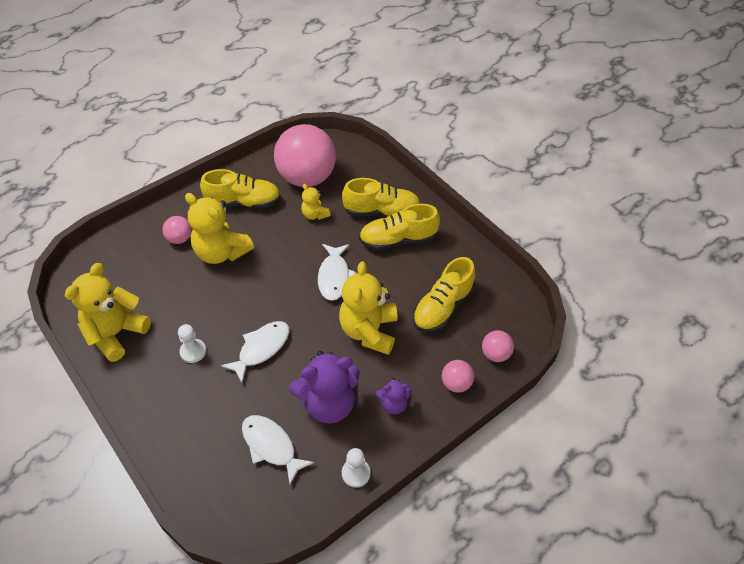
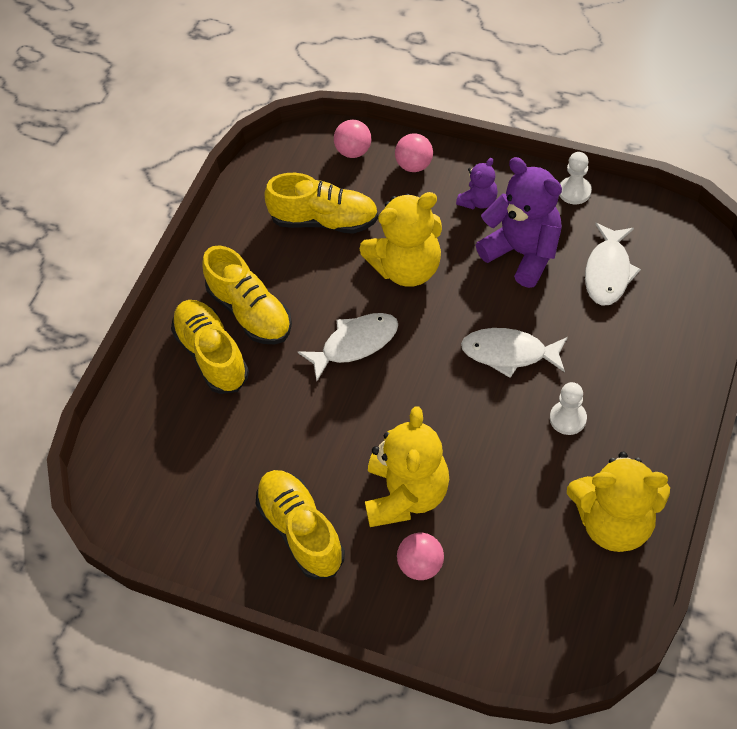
camera: 115 degrees left, 5 degrees up
(307, 177) = (201, 480): pink ball -> none
(315, 214) = (267, 427): yellow teddy bear -> none
(394, 404) = (478, 201): purple teddy bear -> purple teddy bear turned 75 degrees clockwise

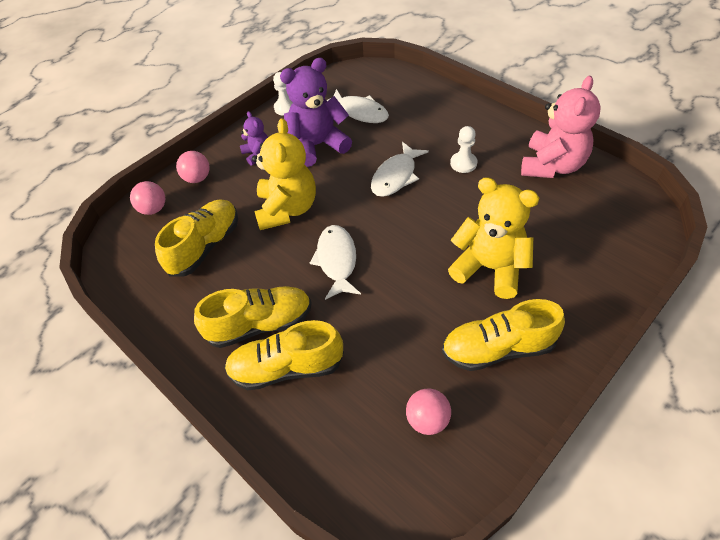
camera: 70 degrees left, 5 degrees down
(421, 565) = (554, 277): pink ball -> pink ball (427, 420)
(614, 522) = (552, 165): yellow teddy bear -> pink teddy bear

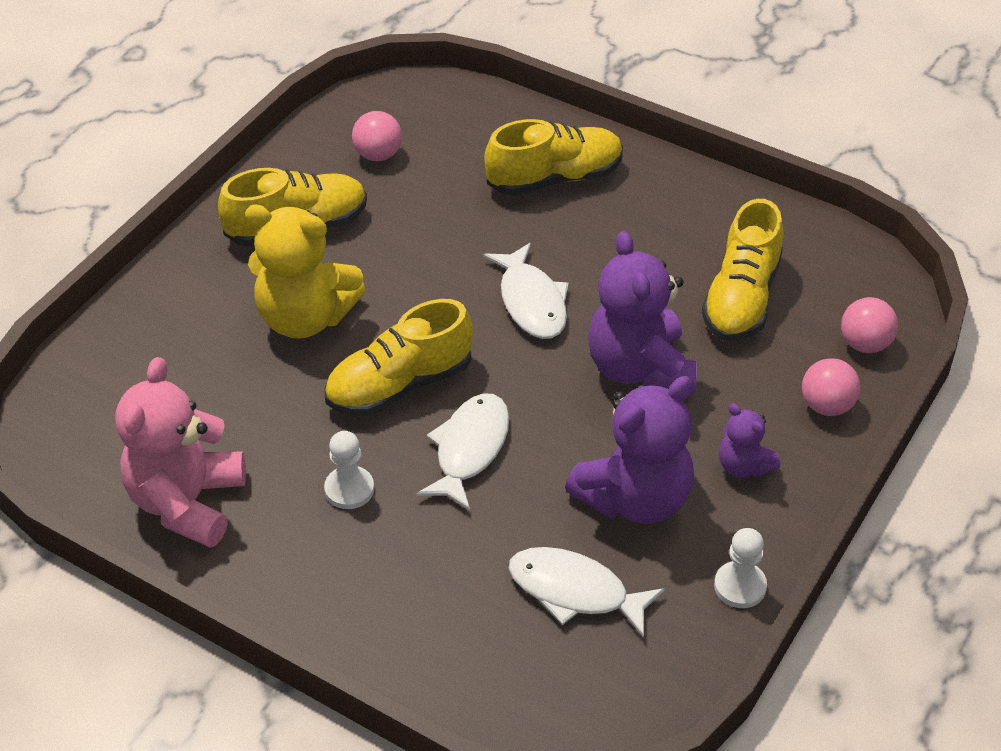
camera: 165 degrees right, 5 degrees down
(260, 324) = (608, 215): yellow shoe -> yellow shoe (399, 385)
(287, 209) = (639, 369): yellow teddy bear -> purple teddy bear

